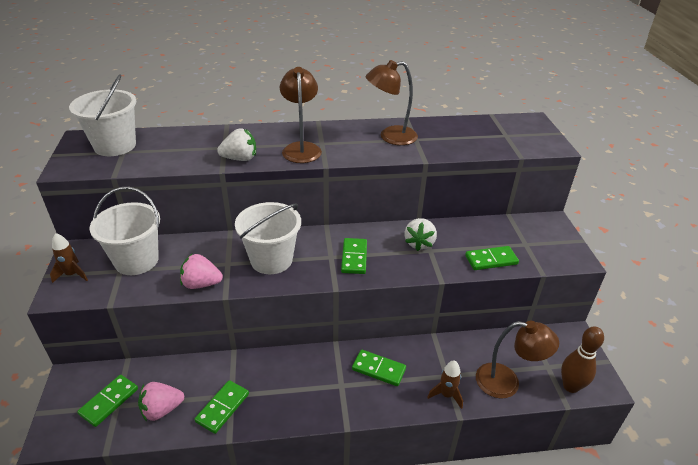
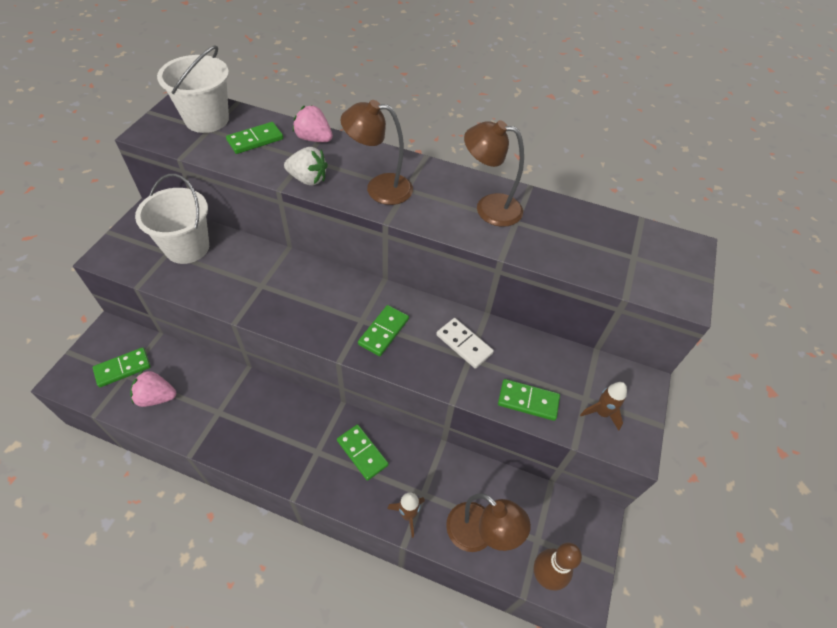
camera: 25 degrees right, 15 degrees up
(72, 274) = (128, 240): brown rocket -> brown rocket (601, 413)
(201, 284) = (223, 298): pink strawberry -> pink strawberry (314, 139)
(222, 408) = (203, 421): green domino -> green domino (255, 140)
(271, 260) = (303, 299): white bucket -> none
(301, 148) = (379, 188): brown lamp -> brown lamp turned 105 degrees counterclockwise
(419, 243) = (464, 344): white strawberry -> white domino

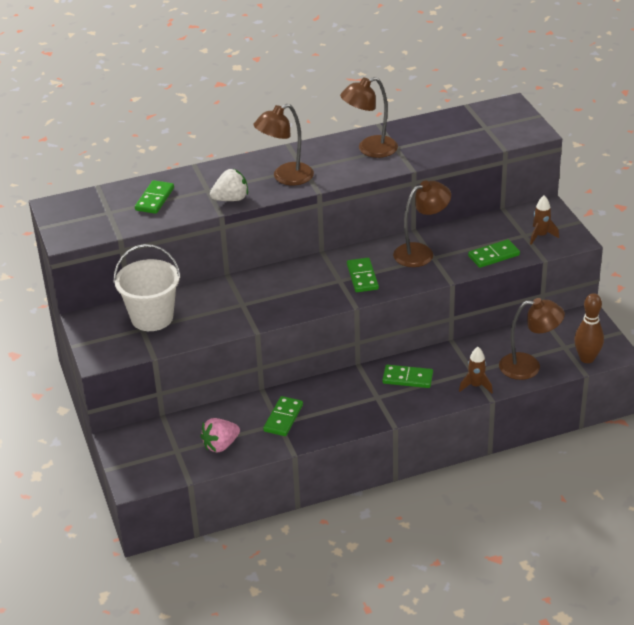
camera: 35 degrees left, 15 degrees down
(123, 368) = (168, 449): green domino -> green domino (283, 418)
(207, 119) = (96, 207): white bucket -> none
(314, 139) = (195, 176): pink strawberry -> none
(464, 344) = (421, 252): white domino -> brown lamp

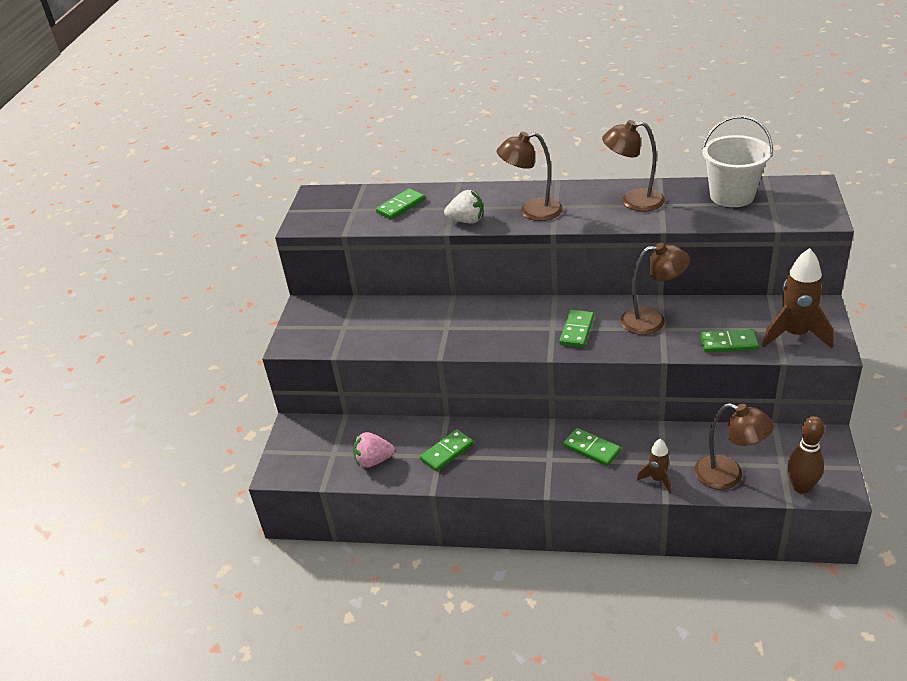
camera: 30 degrees right, 0 degrees up
(152, 317) = (360, 319): white bucket -> white bucket (732, 196)
(541, 236) = (795, 335): brown rocket -> brown rocket, size x1.84

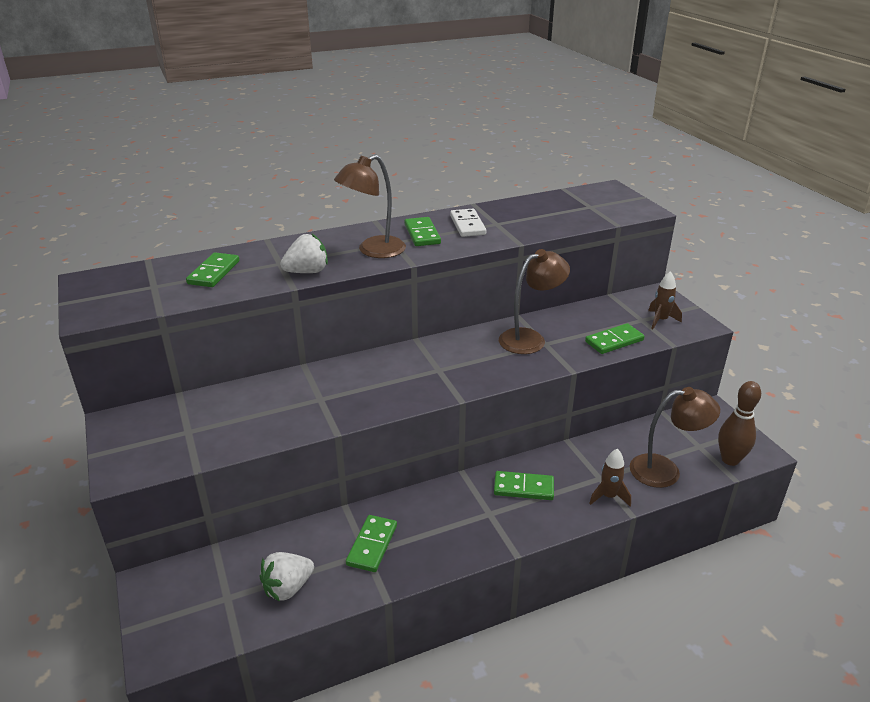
camera: 35 degrees left, 5 degrees down
(373, 461) = (288, 588): pink strawberry -> white strawberry
(576, 330) = (465, 365): green domino -> green domino (422, 234)
(633, 201) = (467, 225): brown lamp -> white domino
(732, 196) = (552, 206): white bucket -> none
(795, 335) = (660, 320): brown rocket -> brown rocket, size x0.54

